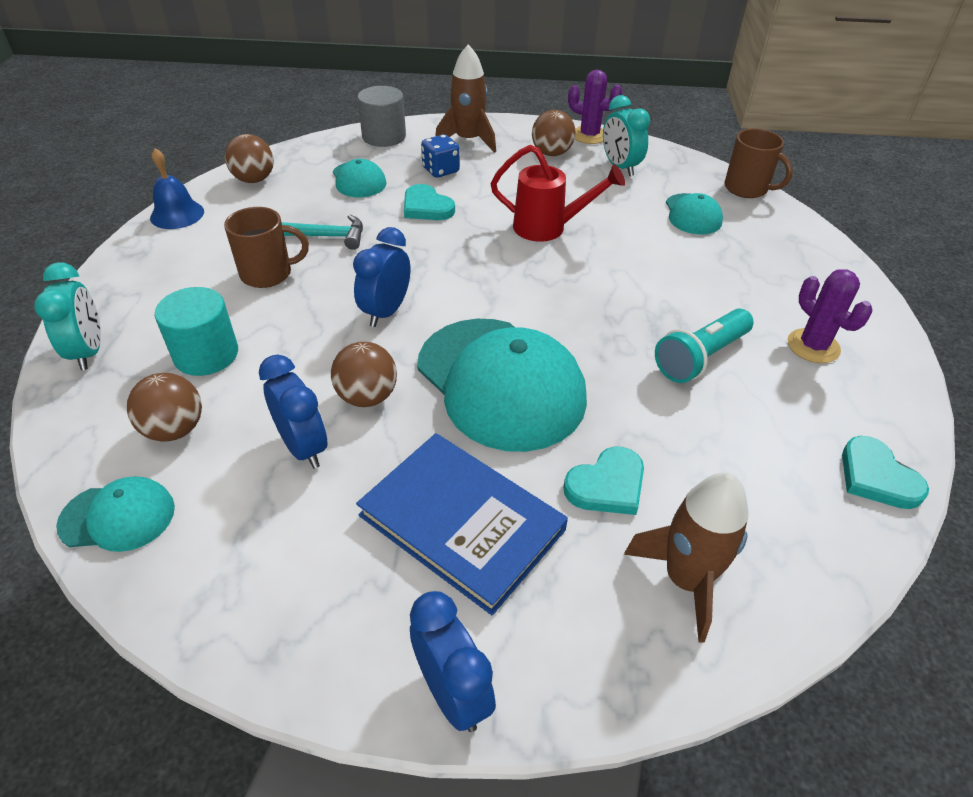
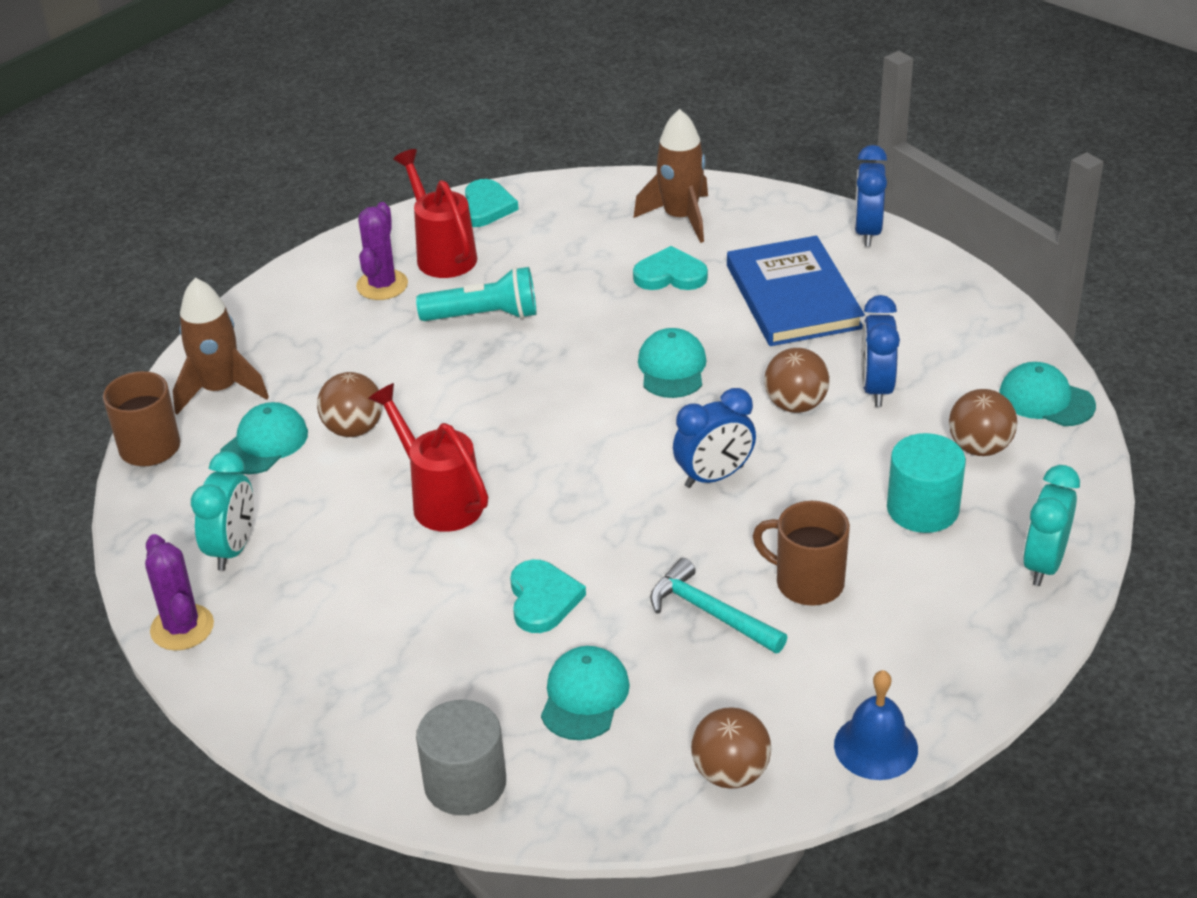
camera: 140 degrees left, 5 degrees down
(440, 170) = (459, 659): blue dice -> none
(468, 140) = (354, 706): brown rocket -> brown rocket (220, 389)
(500, 383) = (672, 368): turquoise cap -> turquoise cap, size x0.49
(551, 153) = (279, 618): brown ball -> brown ball (353, 429)
(823, 400) = (442, 253): none -> red watering can

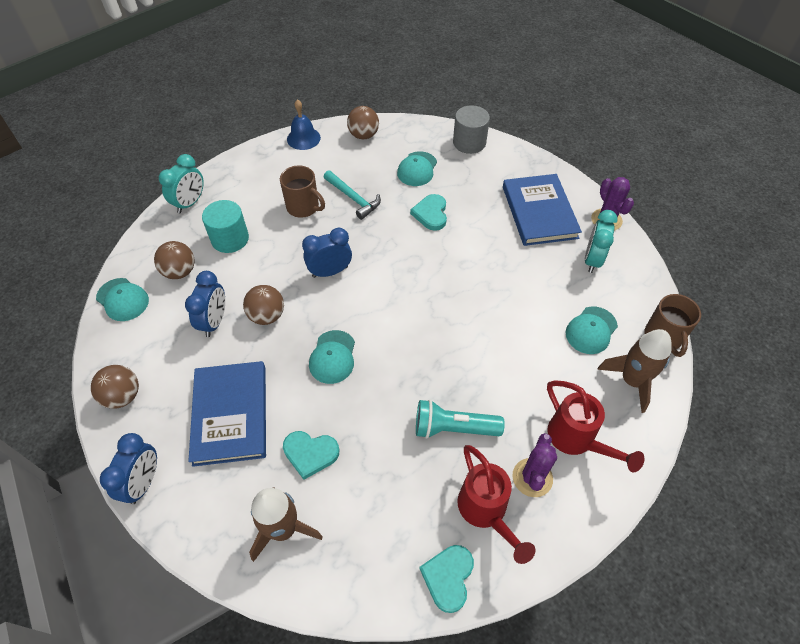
camera: 175 degrees left, 15 degrees up
(318, 628) = (539, 212): none -> blue book
(353, 429) = (537, 334): brown ball -> brown ball (123, 396)
(439, 499) = (482, 277): red watering can -> red watering can (577, 440)

